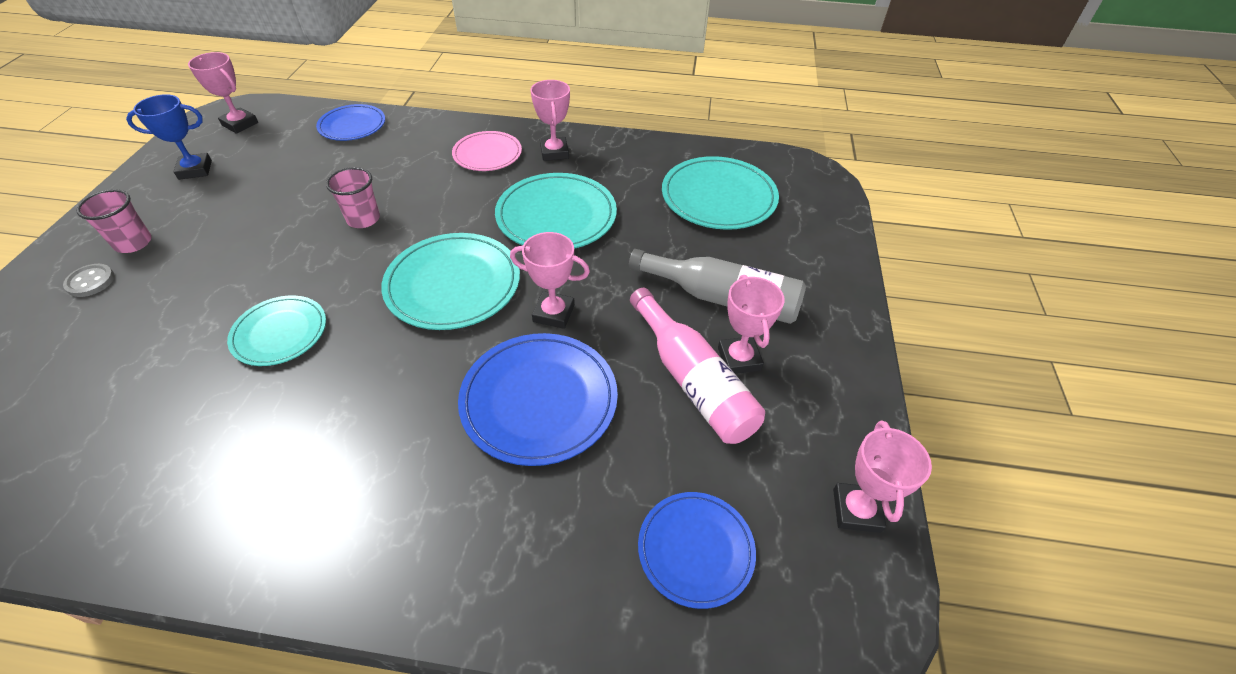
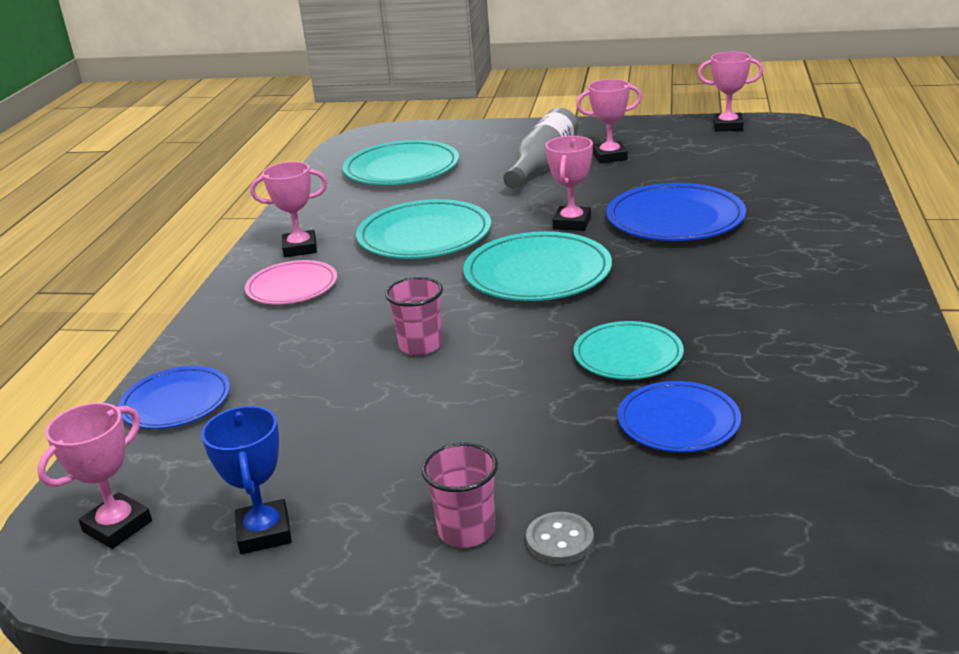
camera: 85 degrees left, 20 degrees down
(693, 381) = (636, 169): pink bottle -> none
(695, 550) = (779, 163): blue plate -> blue plate (678, 422)

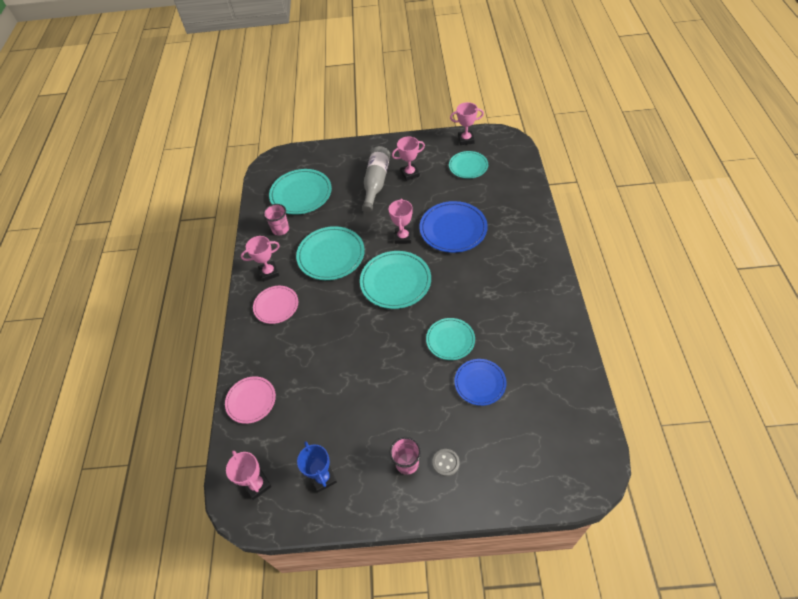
camera: 10 degrees left, 25 degrees up
(117, 526) = (257, 485): pink trophy -> pink trophy turned 60 degrees counterclockwise
(176, 402) = (251, 401): blue plate -> pink plate
(420, 345) = (354, 344): pink cup -> pink cup (280, 229)
(724, 153) = (468, 166): none -> turquoise plate

